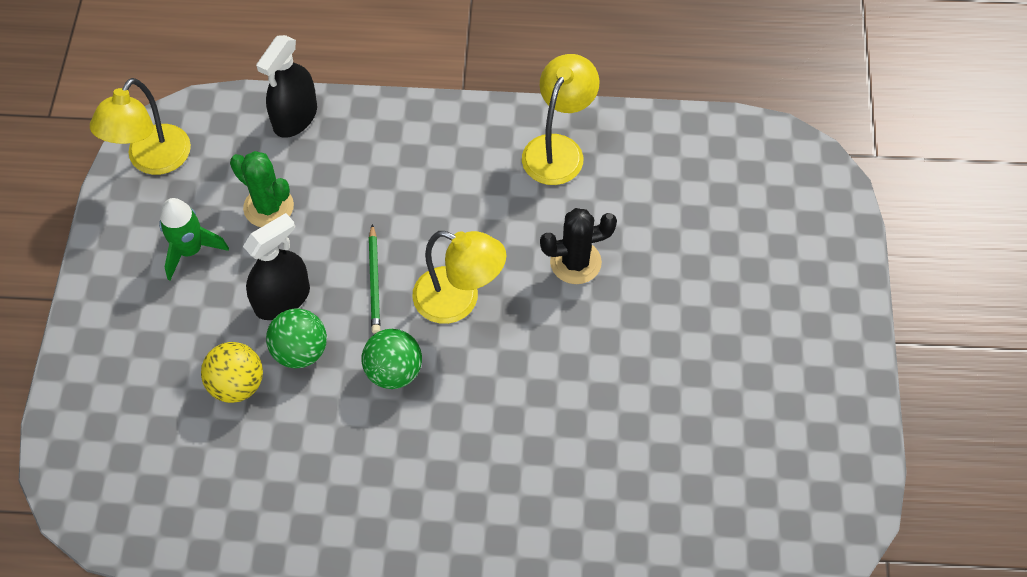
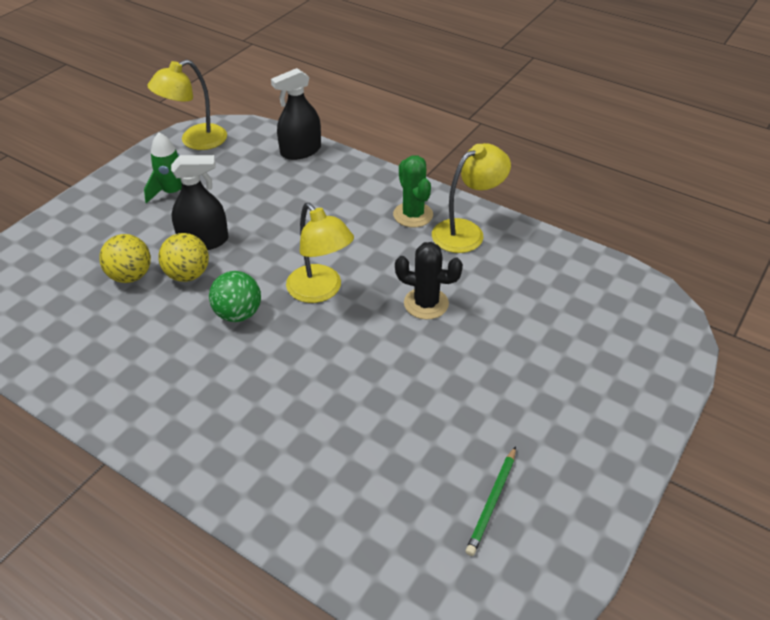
camera: 30 degrees right, 15 degrees down
(268, 207) = (241, 189): green cactus -> green cactus (413, 215)
(300, 351) = (188, 275): green ball -> yellow ball
(375, 281) = (272, 256): green pencil -> green pencil (492, 502)

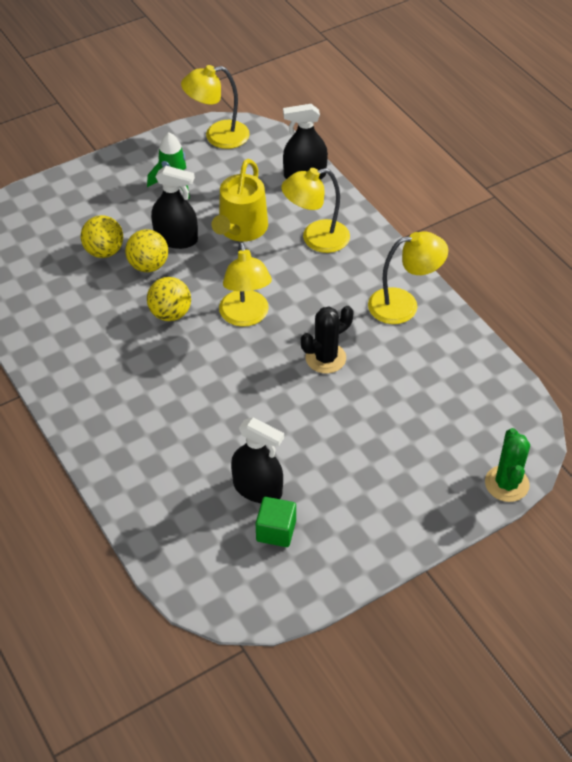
camera: 25 degrees right, 5 degrees up
(238, 314) = (170, 313): green ball -> yellow ball
(266, 213) = (241, 229): none -> yellow watering can
(346, 200) = (316, 239): none -> yellow lamp
(413, 215) = (366, 272): green cactus -> green cactus (506, 484)
(426, 303) = (325, 358): black cactus -> black cactus turned 75 degrees counterclockwise
(442, 463) = (257, 488): none -> black spray bottle
(492, 502) = (276, 531): green pencil -> green cube

